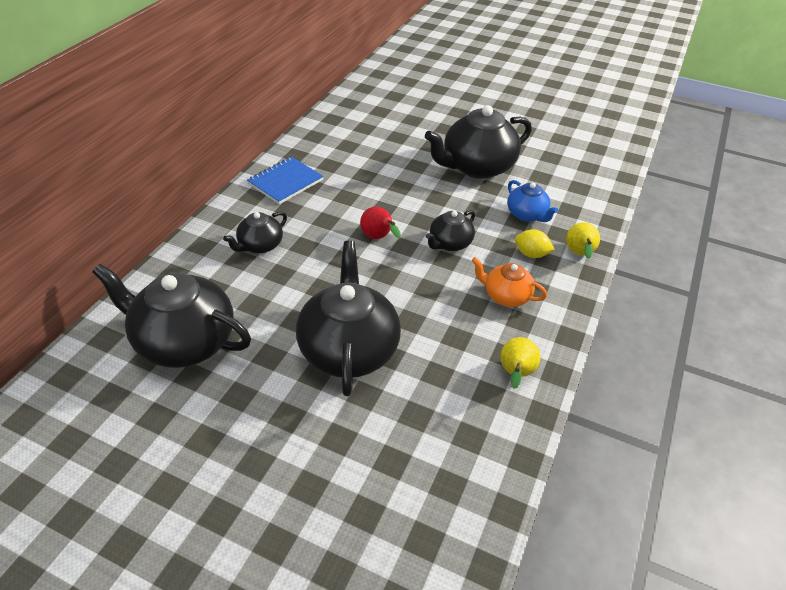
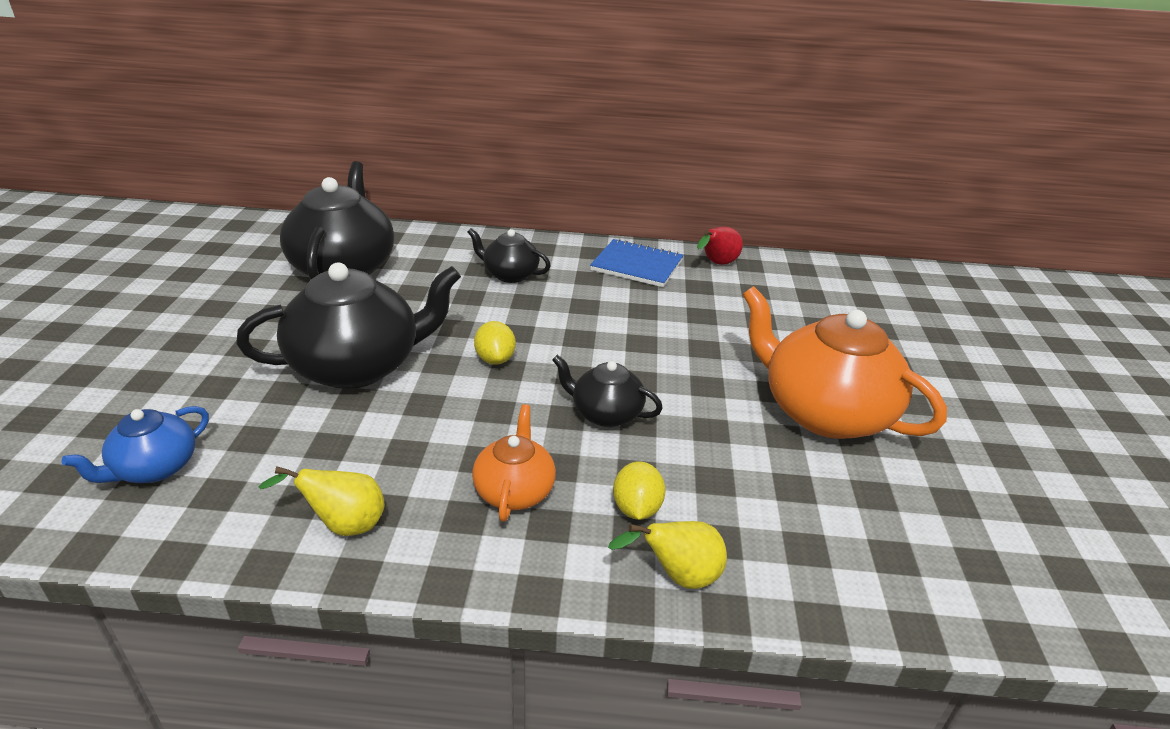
camera: 70 degrees right, 10 degrees down
(372, 277) = (495, 359): none -> yellow lemon
(379, 238) = (576, 350): red pear -> red pear (716, 264)
(477, 167) = (824, 412): black teapot -> orange teapot
(527, 215) = (742, 489): blue teapot -> blue teapot (154, 468)

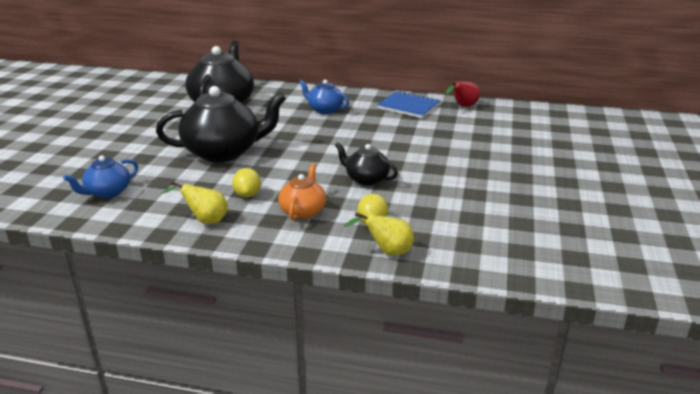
camera: 10 degrees right, 5 degrees down
(495, 359) = (305, 151): yellow lemon -> yellow lemon (247, 195)
(510, 275) = (324, 109): black teapot -> blue teapot
(824, 412) = (505, 184): orange teapot -> none

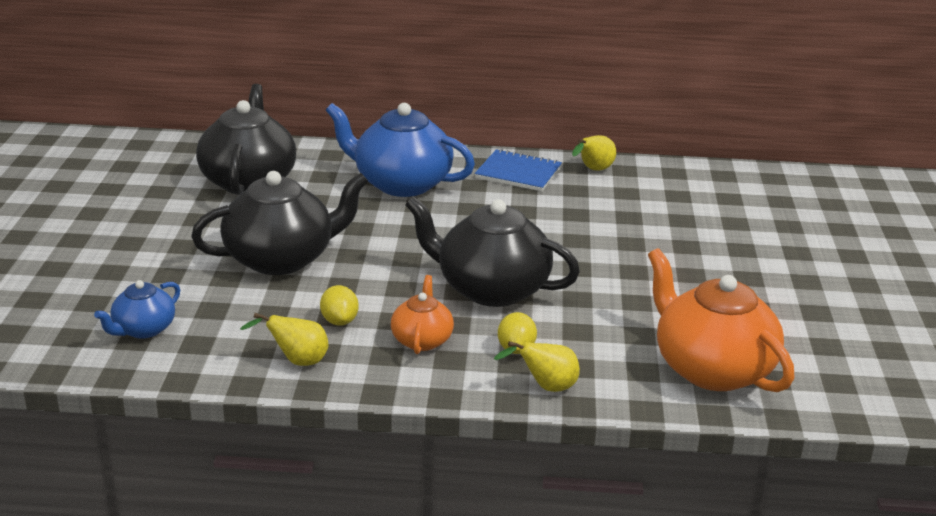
camera: 10 degrees left, 0 degrees up
(324, 109) = (401, 183): blue teapot -> blue teapot, size x1.91
(366, 179) = (491, 289): black teapot -> black teapot, size x1.91
(463, 107) = (593, 170): red pear -> yellow pear
(525, 246) = (711, 369): none -> orange teapot

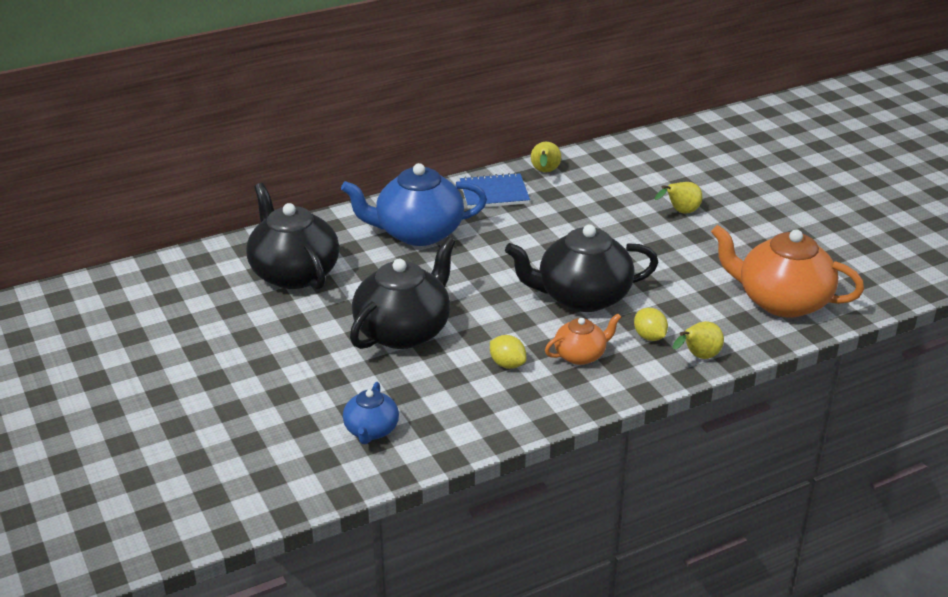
camera: 30 degrees left, 5 degrees up
(297, 361) = (515, 407): yellow pear -> yellow pear (680, 212)
(422, 340) = (580, 355): orange teapot -> orange teapot turned 90 degrees clockwise

